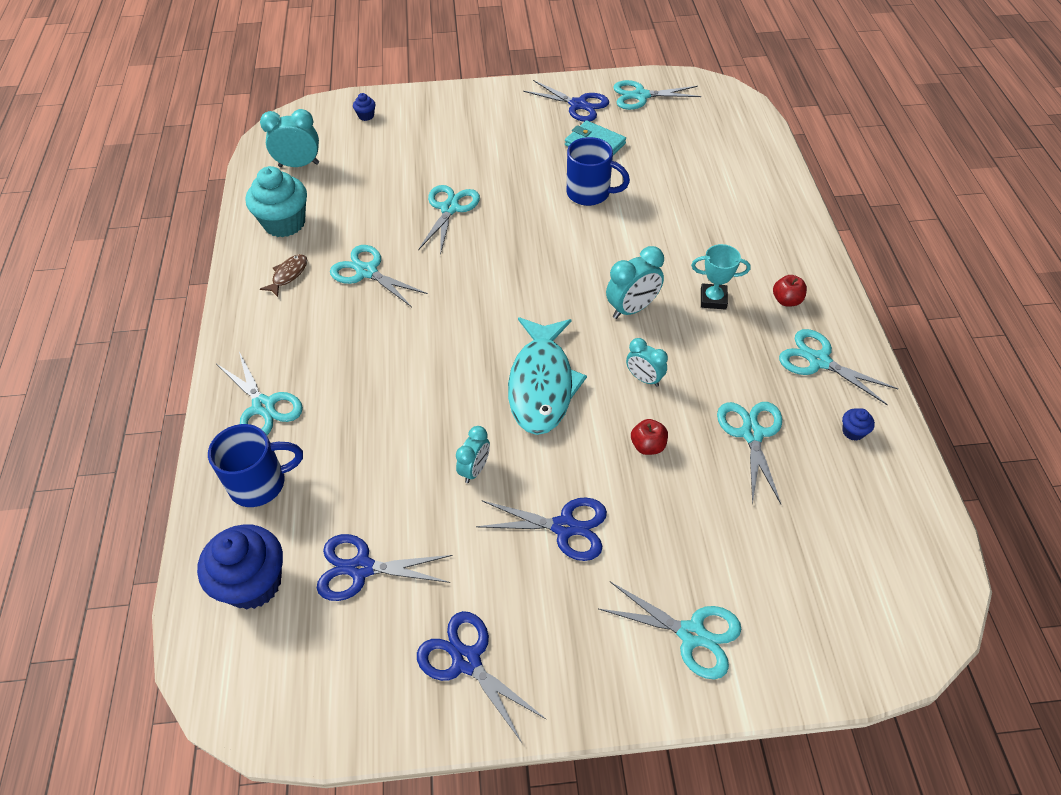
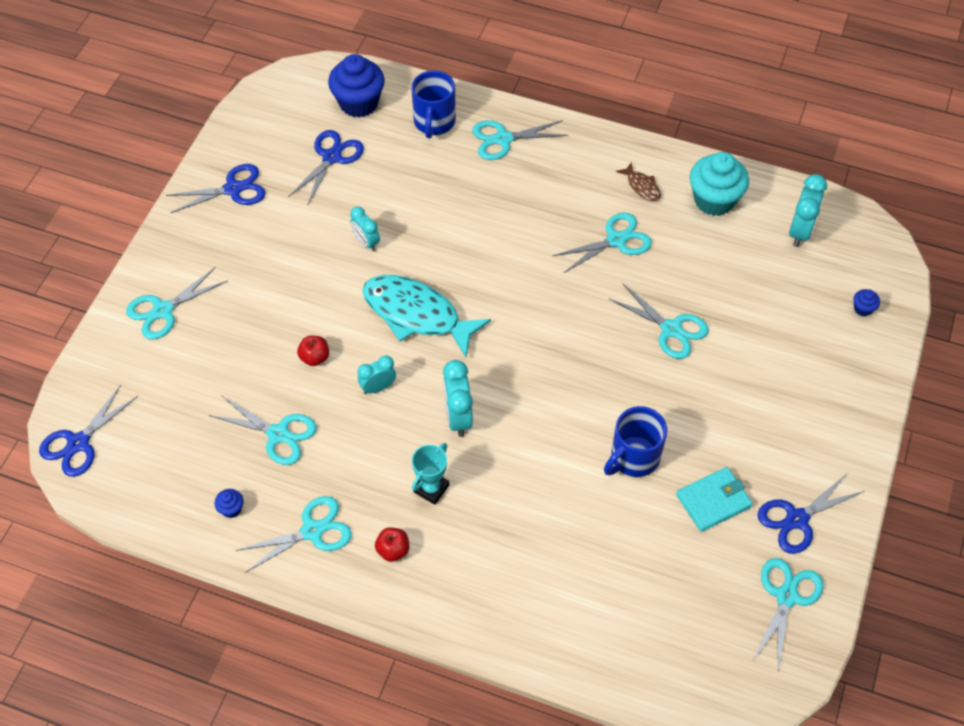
camera: 115 degrees right, 5 degrees up
(564, 527) = (285, 275): blue scissors -> blue scissors (78, 443)

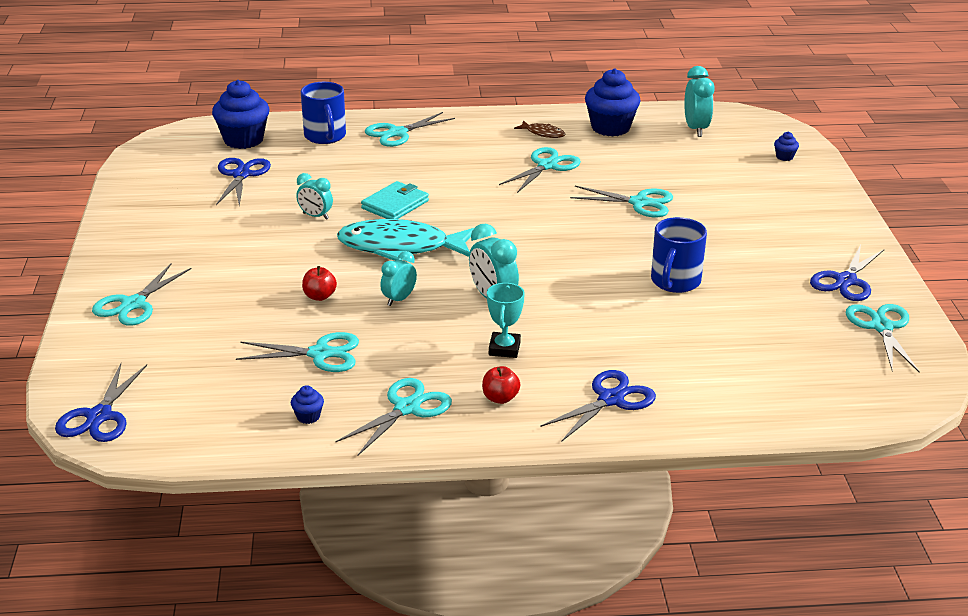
camera: 25 degrees left, 25 degrees down
(233, 189) = (154, 213): blue scissors -> blue scissors (611, 399)
(713, 501) = (767, 289): turquoise wallet -> turquoise wallet (395, 205)
(714, 200) = (610, 128): turquoise cupcake -> blue cupcake

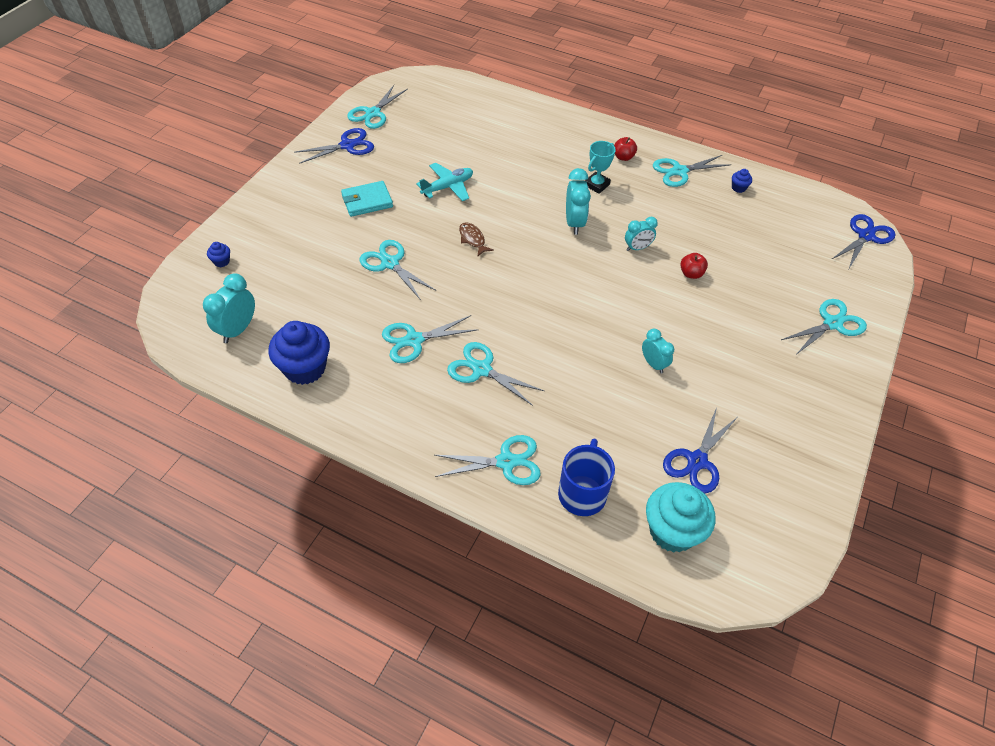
camera: 150 degrees left, 20 degrees up
(243, 140) = (672, 531): blue cupcake -> turquoise cupcake
(320, 354) = (712, 226): turquoise scissors -> turquoise scissors (481, 369)
(395, 205) = (579, 348): turquoise wallet -> turquoise wallet (367, 201)
(400, 247) = (605, 297): turquoise fish -> none
(543, 133) = (372, 390): brown fish -> brown fish (472, 239)
(611, 399) = (565, 134): blue scissors -> none
(675, 282) = (448, 187): blue mug -> turquoise plane

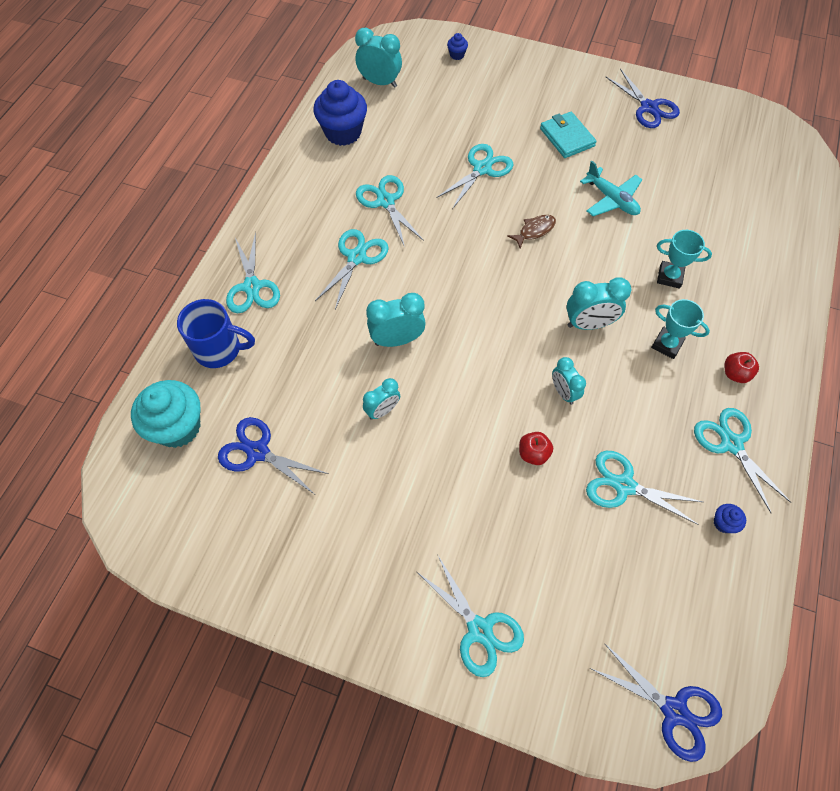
camera: 85 degrees right, 10 degrees up
(373, 113) = (713, 118): turquoise scissors -> turquoise scissors (624, 485)
(534, 171) = (669, 277): none -> turquoise trophy
(581, 347) = (397, 340): none -> turquoise clock

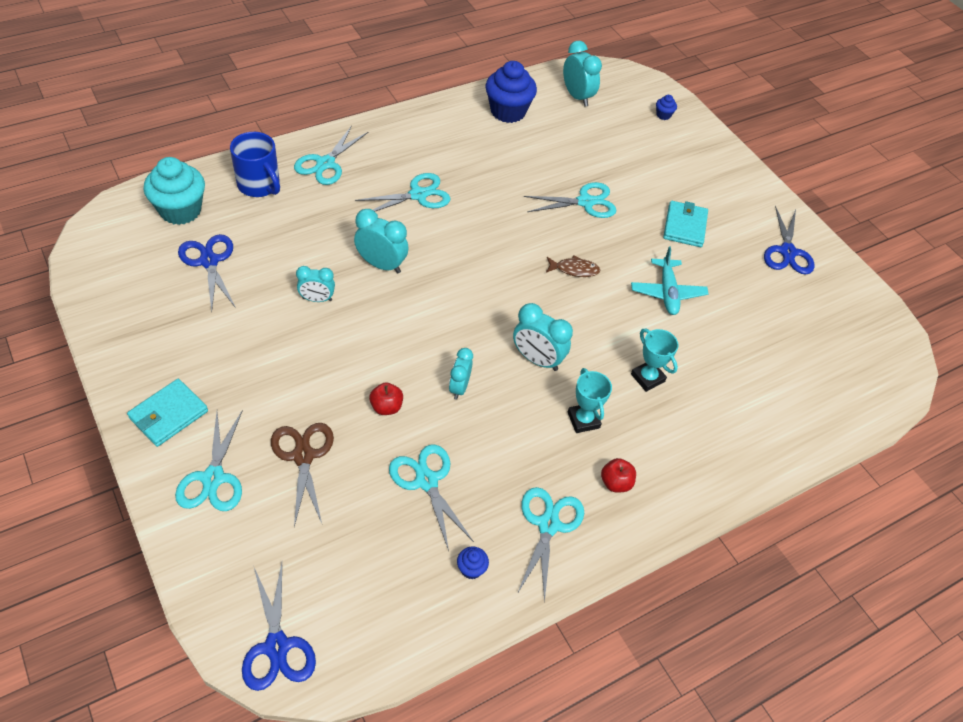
camera: 35 degrees right, 10 degrees down
(384, 611) = (168, 414): none -> turquoise wallet
(385, 201) = (483, 174): turquoise scissors -> none
(522, 548) = (303, 456): none -> brown scissors

